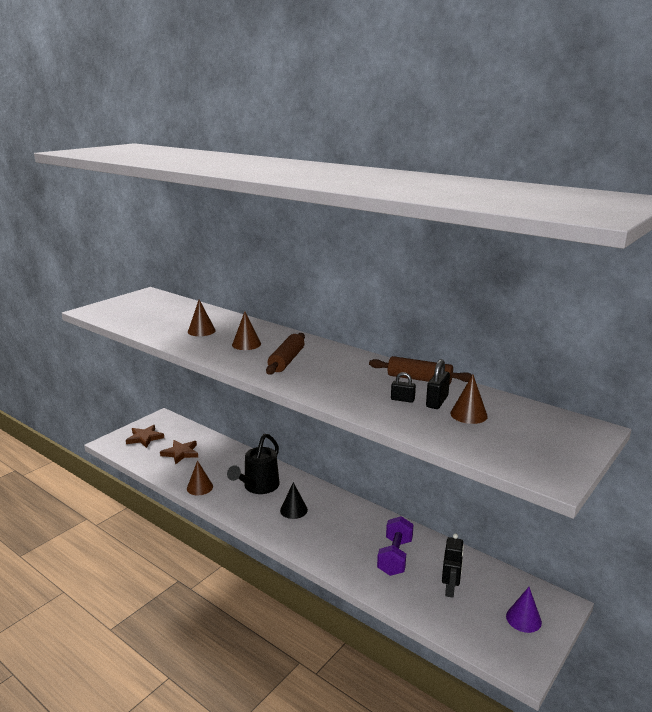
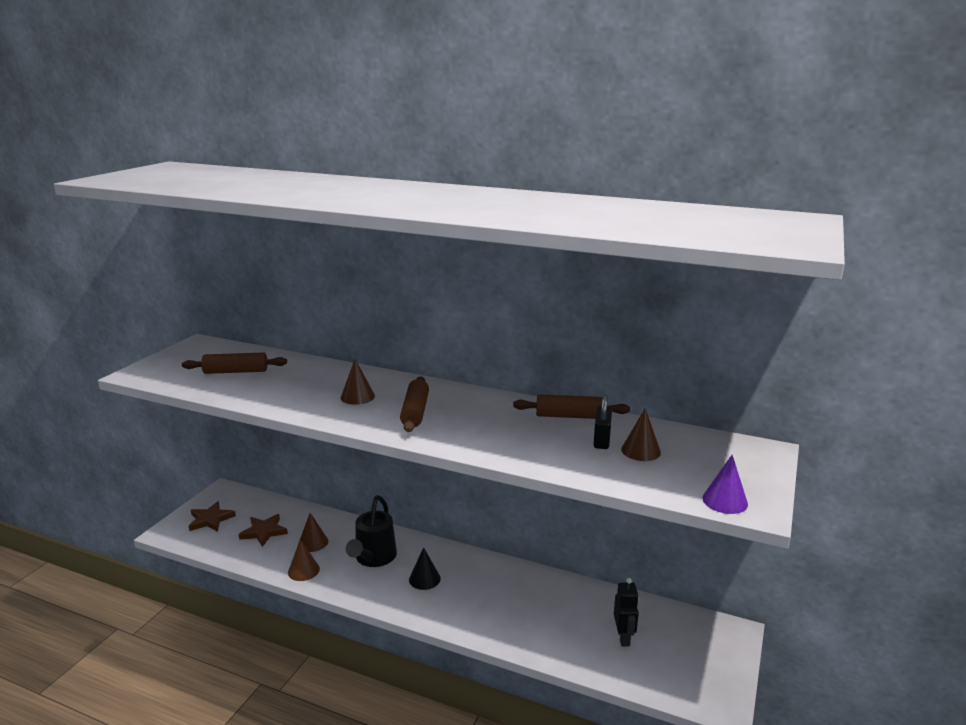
camera: 15 degrees left, 0 degrees up
(163, 316) = (236, 371): none -> brown rolling pin
(201, 331) = (294, 386): brown cone -> brown cone (313, 542)
(395, 557) = (554, 613): purple dumbbell -> none
(402, 399) = (565, 442): black padlock -> none
(523, 619) = (706, 654): purple cone -> purple cone (725, 501)

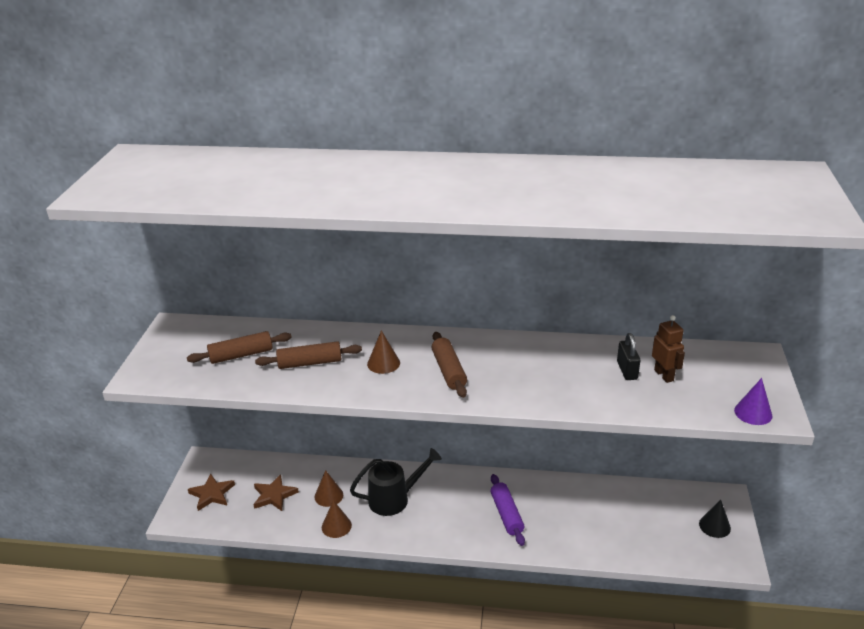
camera: 15 degrees left, 10 degrees up
(373, 558) = (395, 499): black watering can -> black watering can turned 105 degrees counterclockwise
(424, 579) = (452, 508): black cone -> black cone (714, 526)
(477, 596) = (506, 514): none -> purple rolling pin
(570, 416) = (586, 349): brown rolling pin -> brown rolling pin (310, 363)
(623, 637) = (644, 523): black robot -> none
(641, 450) = (664, 375): brown cone -> brown robot

